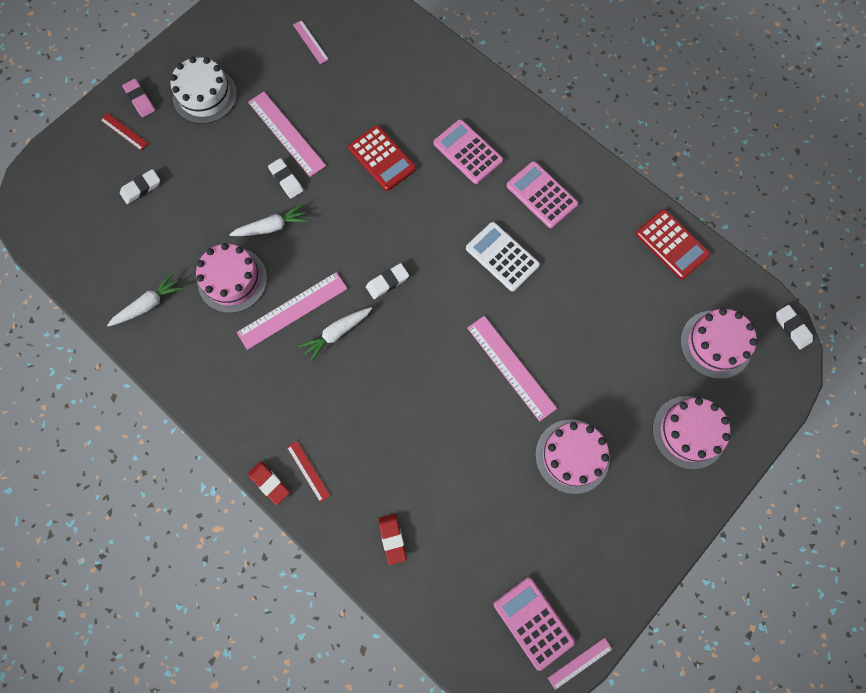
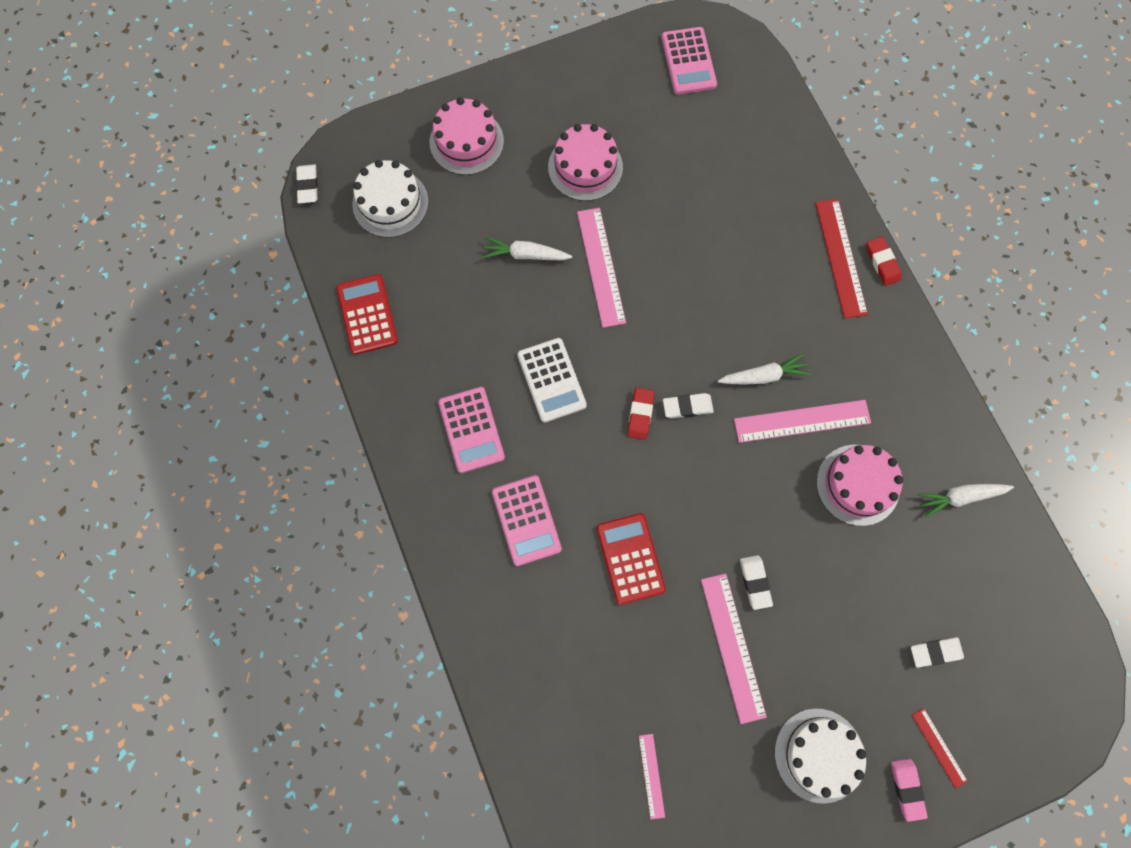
camera: 155 degrees left, 0 degrees up
(271, 227) = (792, 529): white carrot -> white carrot (526, 255)
(308, 471) = (841, 258): red ruler -> red ruler, size x1.89
(392, 539) = (783, 170): red eraser -> red eraser (640, 415)
(580, 663) = (664, 20): pink ruler -> none
(715, 344) = (390, 203): pink cake -> white cake

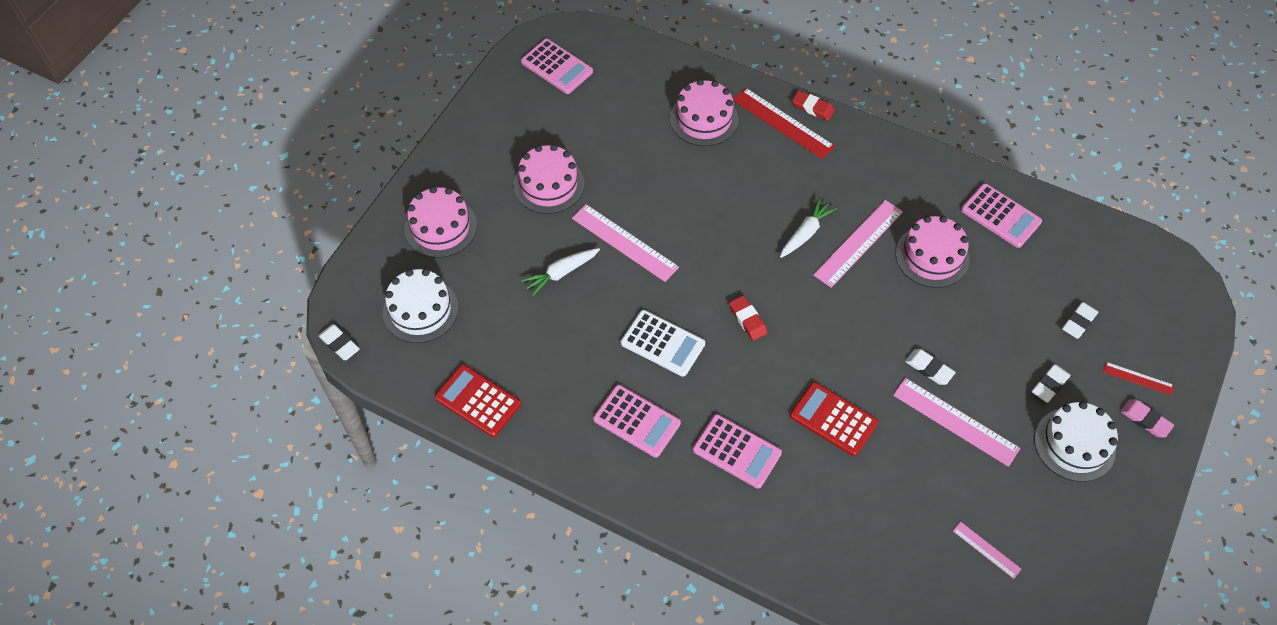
camera: 40 degrees left, 15 degrees down
(687, 407) = (774, 290): white eraser -> white eraser (1049, 385)
(772, 202) = (704, 119): none -> pink cake
(960, 497) = (1000, 216): white carrot -> pink calculator

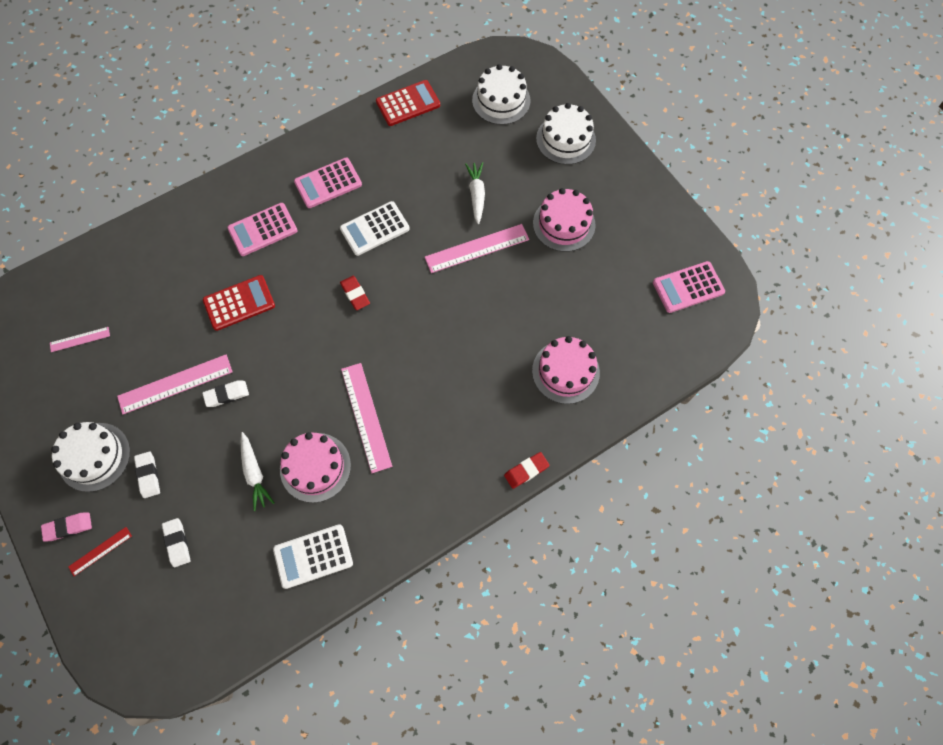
camera: 120 degrees right, 10 degrees up
(339, 344) = (503, 48): white eraser -> none
(440, 227) = (565, 139): pink cake -> white cake
(747, 320) = (355, 294): red eraser -> red eraser turned 60 degrees clockwise
(783, 123) = (524, 434): red ruler -> none
(805, 233) = (401, 382): white carrot -> white carrot (254, 473)
(1000, 216) = (313, 556): pink calculator -> white calculator

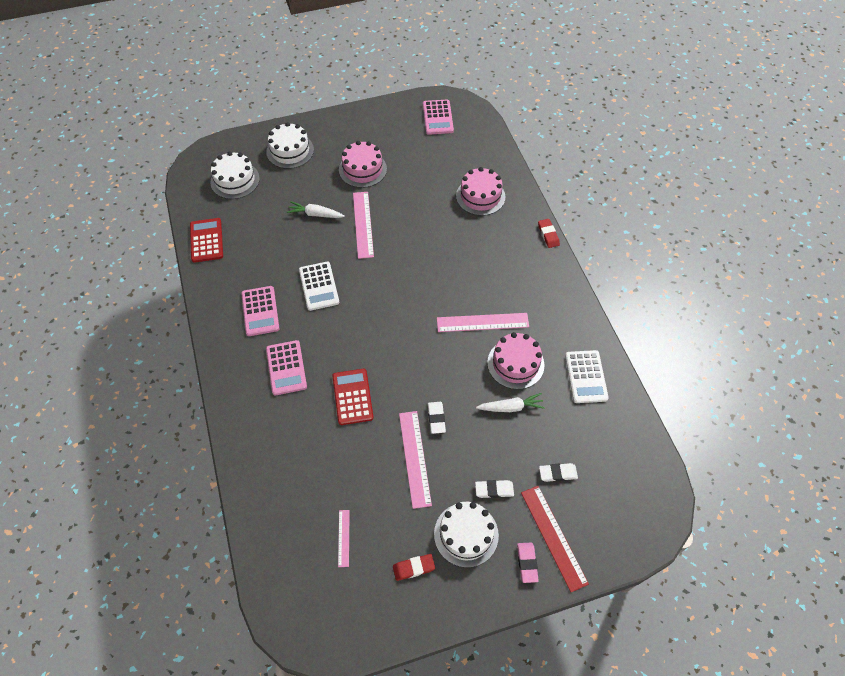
camera: 75 degrees left, 10 degrees down
(100, 551) = (553, 537): red ruler -> red ruler, size x1.89
(355, 294) = (374, 311): red eraser -> red eraser (413, 568)

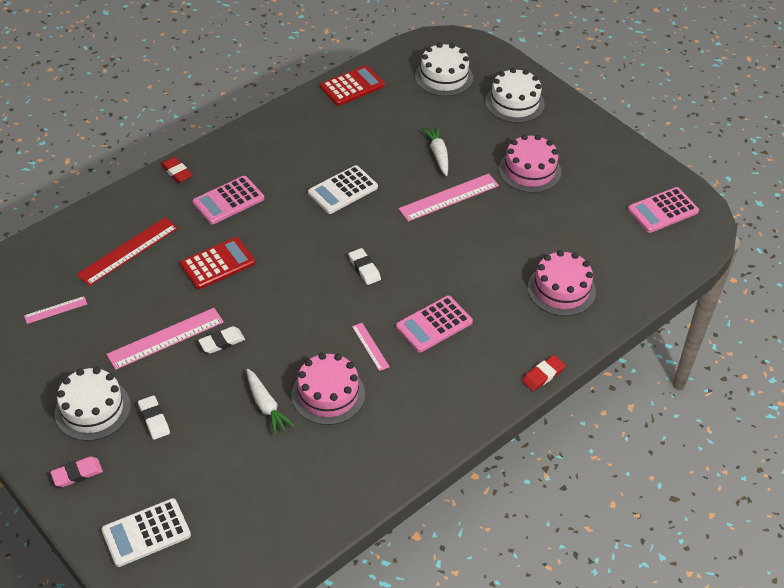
camera: 65 degrees right, 10 degrees down
(260, 311) = (287, 157): pink calculator -> pink calculator (434, 324)
(413, 568) = (41, 376): red eraser -> red eraser (176, 172)
(482, 322) = (370, 346): pink ruler -> pink ruler, size x0.53
(553, 537) = (116, 491): red ruler -> red ruler (128, 251)
(557, 473) = (198, 474): white eraser -> white eraser (364, 268)
(586, 377) = (343, 470): white calculator -> white calculator (146, 533)

